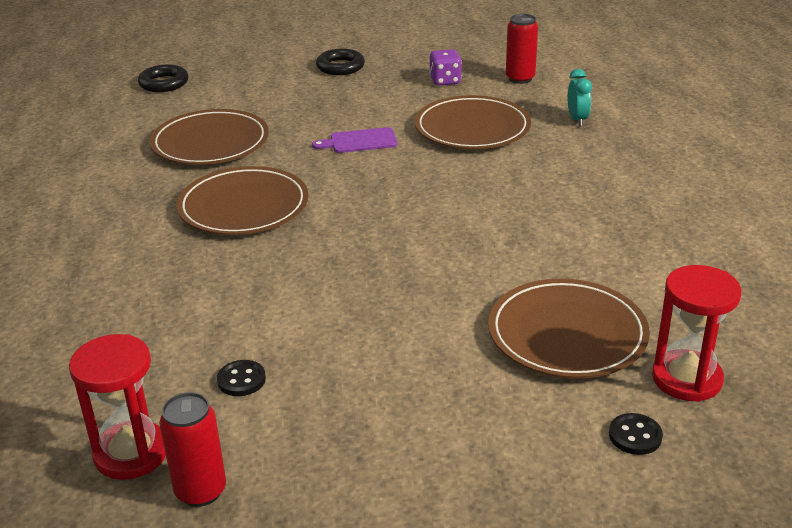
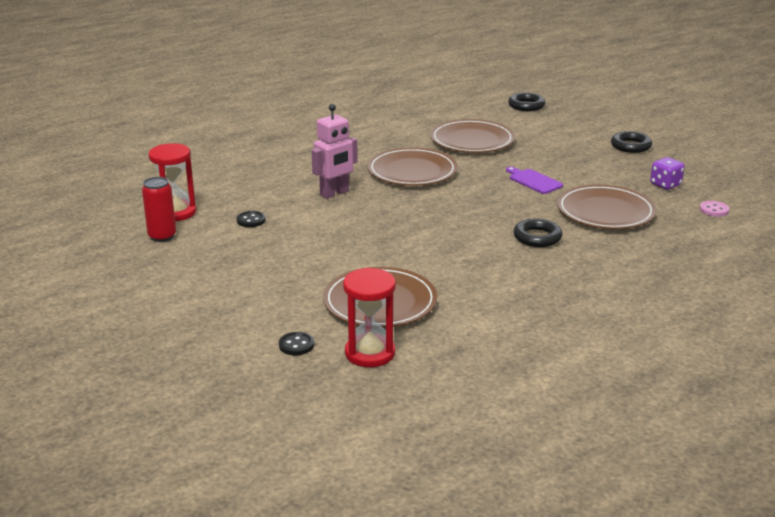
camera: 60 degrees right, 5 degrees down
(237, 282) = (334, 193): none -> pink robot
(494, 182) = (537, 237): none -> black ring
(520, 78) = (714, 210): red can -> pink button
(577, 120) = (677, 246): turquoise clock -> none

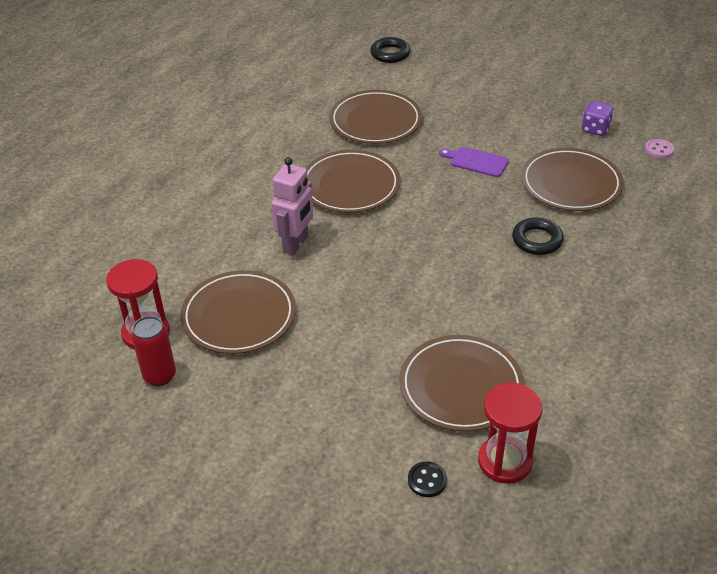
camera: 25 degrees left, 15 degrees up
(251, 220) = (239, 316): black button -> brown plate
(631, 146) = (528, 84): black ring -> none

